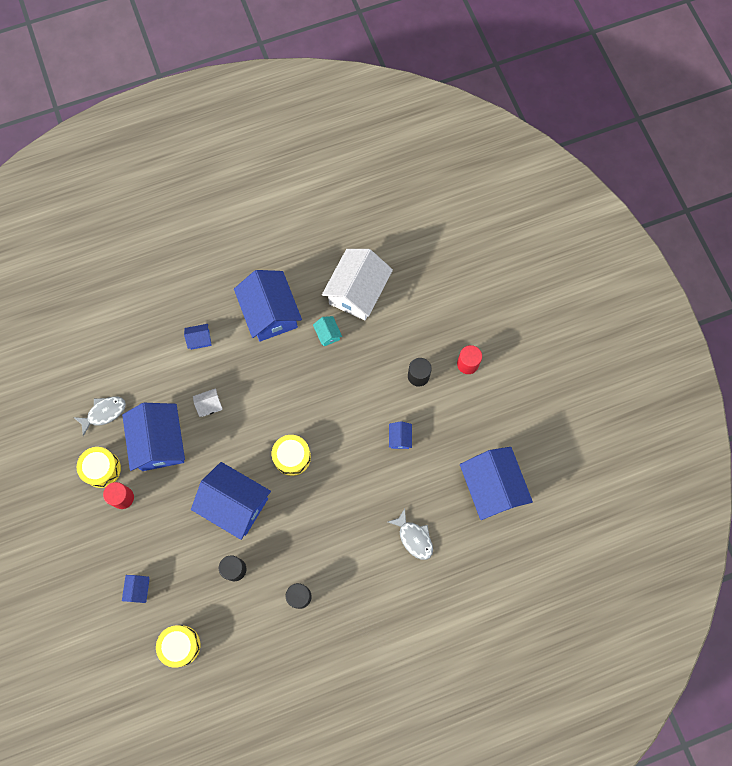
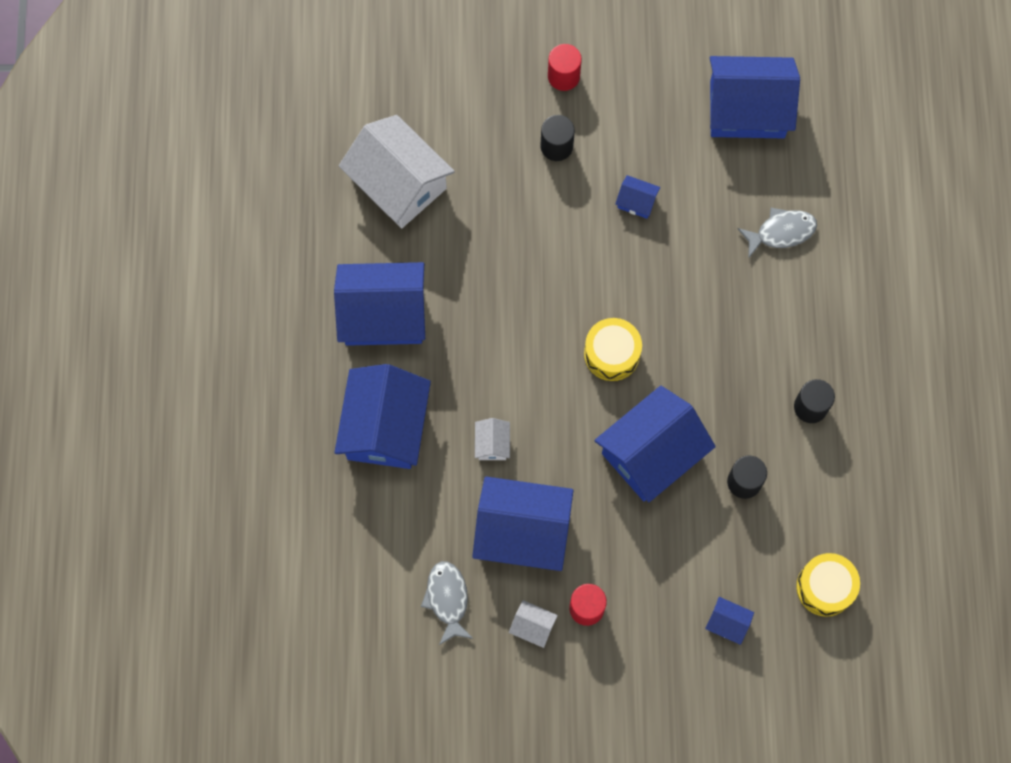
camera: 70 degrees left, 0 degrees up
(102, 469) = (533, 626): yellow drum -> white house
(200, 339) = (385, 427): blue house -> blue house, size x2.35
(327, 334) = (447, 245): turquoise house -> none

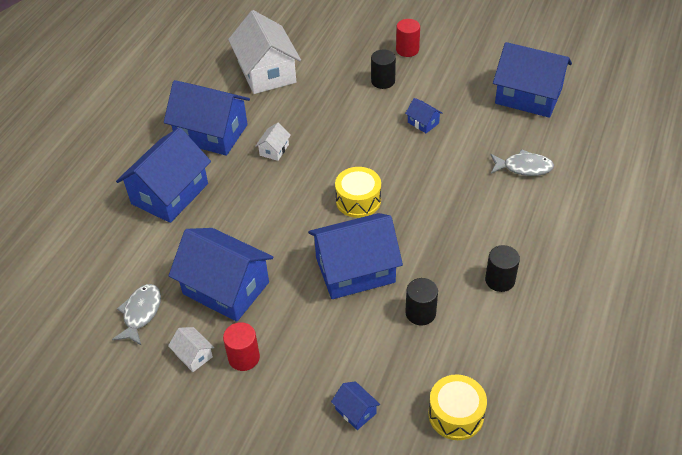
camera: 25 degrees right, 25 degrees down
(492, 444) = (238, 227): white house -> white house (274, 150)

